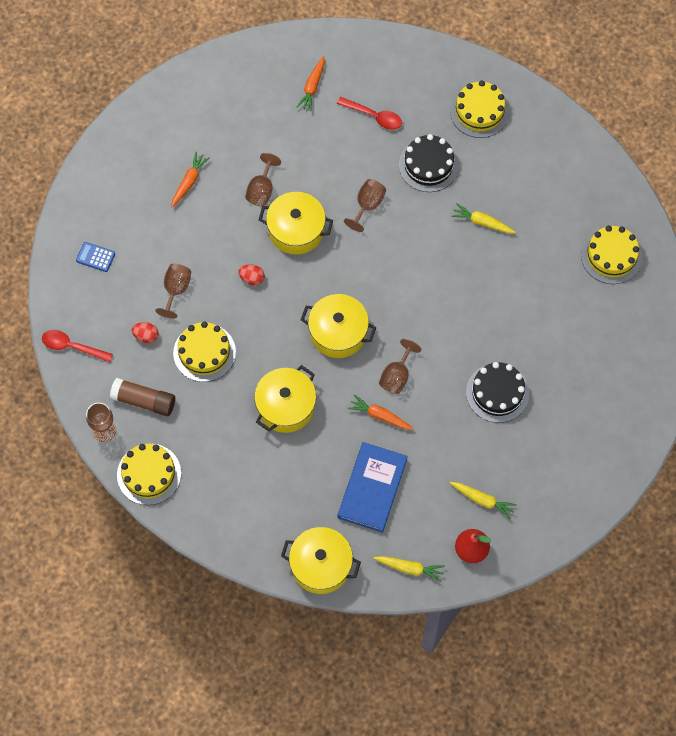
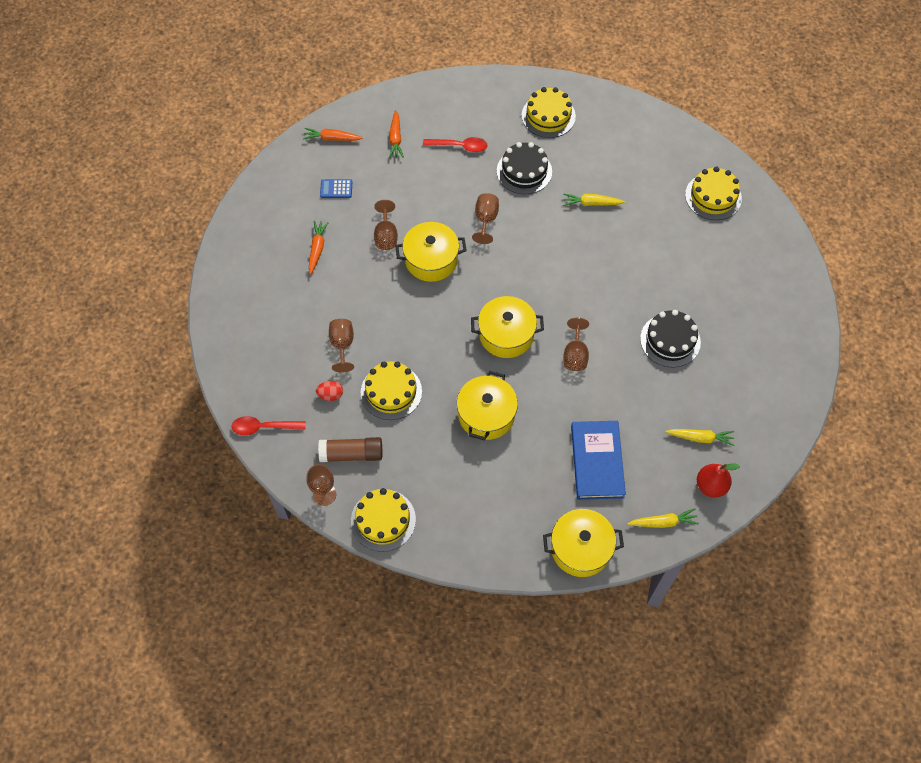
camera: 20 degrees left, 5 degrees down
(95, 257) = (255, 340): blue calculator -> blue calculator (336, 189)
(252, 278) = (408, 313): red egg -> none
(380, 416) = (576, 395): orange carrot -> orange carrot (332, 138)

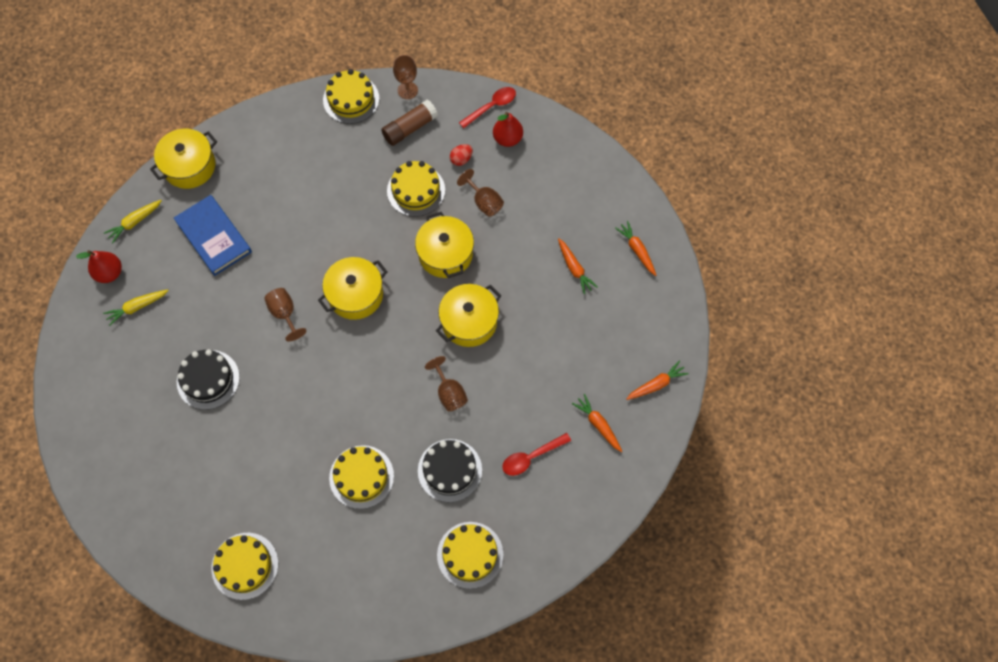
camera: 145 degrees right, 5 degrees up
(258, 233) = (637, 250): none -> orange carrot
(276, 388) = (507, 139): none -> red pear
(336, 189) = (607, 335): blue calculator -> none
(386, 236) = (526, 318): brown goblet -> none
(486, 415) = (327, 219): yellow pot -> yellow pot (445, 254)
(591, 203) = (361, 477): yellow carrot -> yellow cake

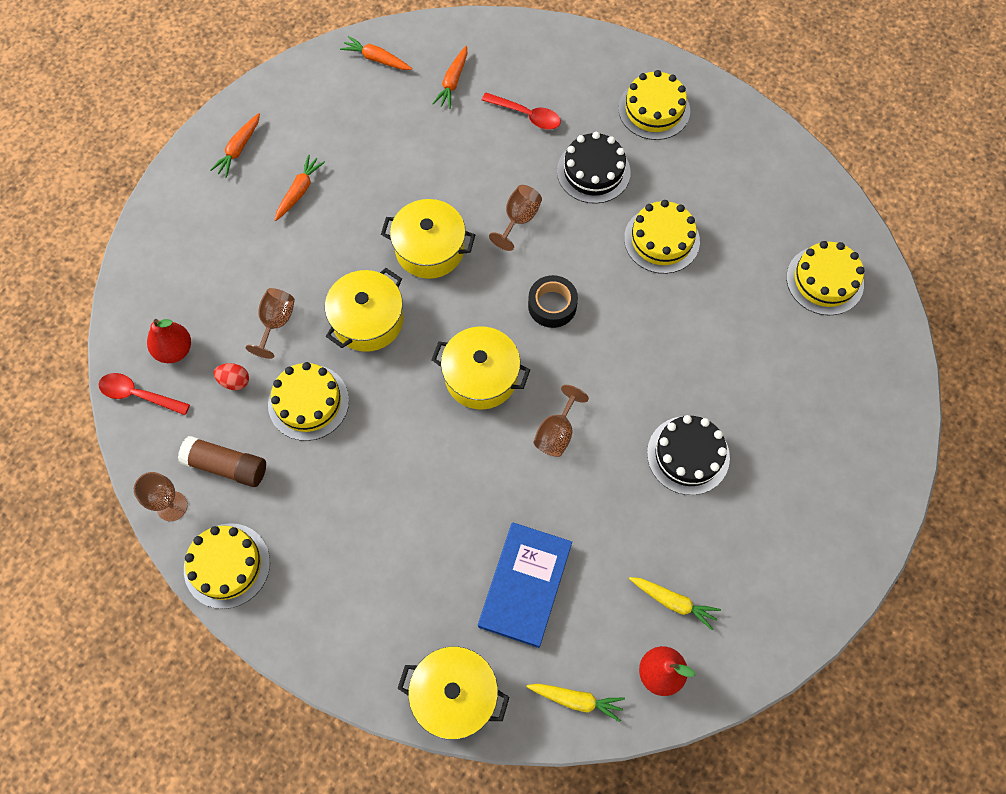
camera: 125 degrees left, 0 degrees up
(369, 370) = (552, 305): none -> black tape

